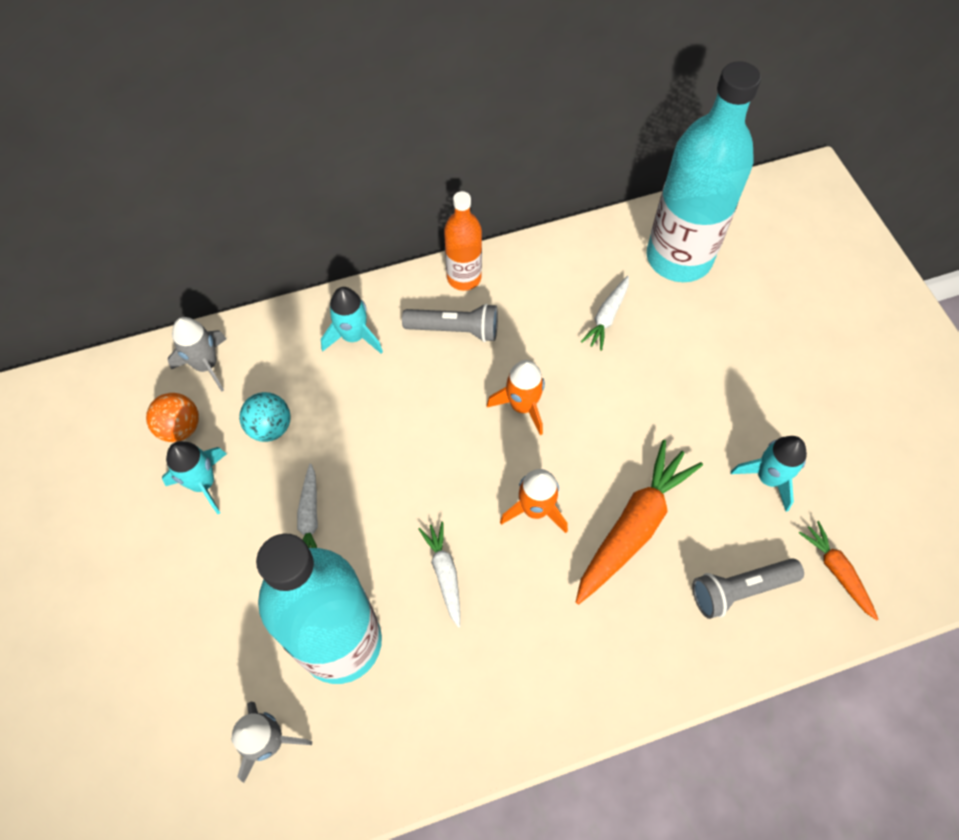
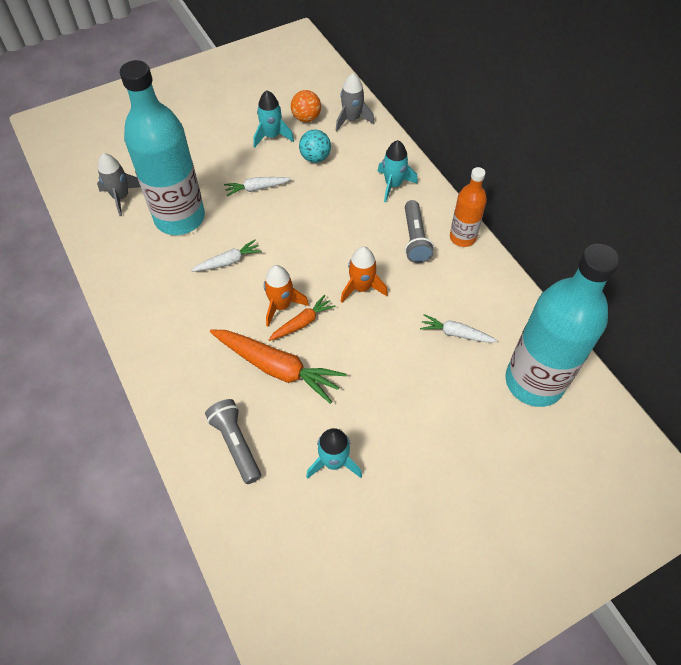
camera: 80 degrees right, 5 degrees down
(837, 571) = (259, 518): orange carrot -> orange carrot (302, 323)

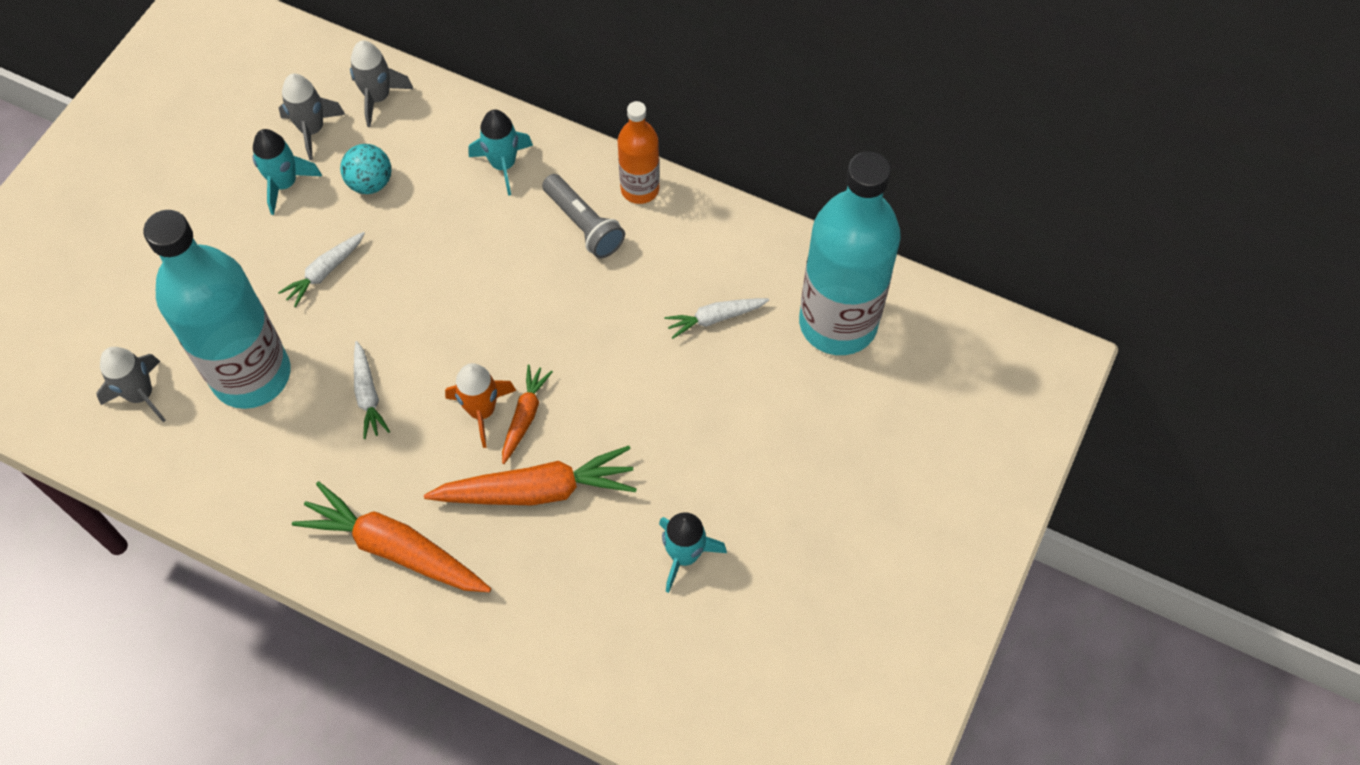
camera: 35 degrees left, 5 degrees up
(176, 350) = (395, 548): none -> orange carrot
(228, 261) = (368, 395): white carrot -> white carrot turned 135 degrees clockwise
(236, 444) = (558, 609): grey flashlight -> none
(306, 118) = (312, 130): orange ball -> grey rocket
(361, 288) = (564, 328): orange rocket -> none

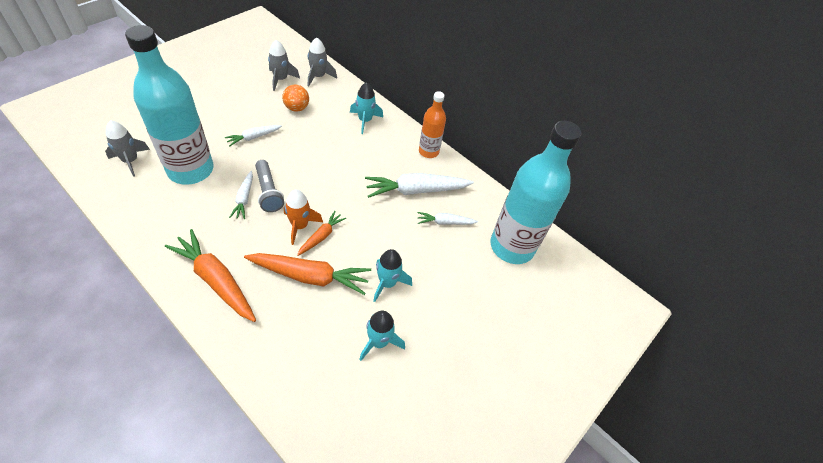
camera: 10 degrees right, 10 degrees down
(285, 184) = (256, 96): turquoise rocket -> turquoise rocket (387, 283)
(370, 183) = (296, 108): turquoise ball -> orange ball
(583, 225) = (393, 158): grey flashlight -> grey flashlight (268, 192)
(646, 275) = (416, 190): none -> white carrot

